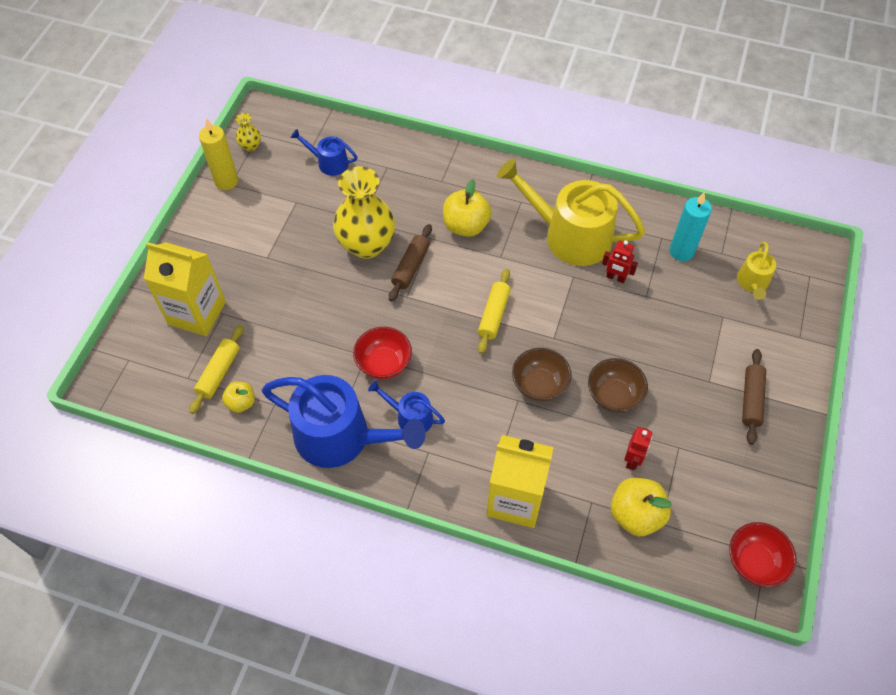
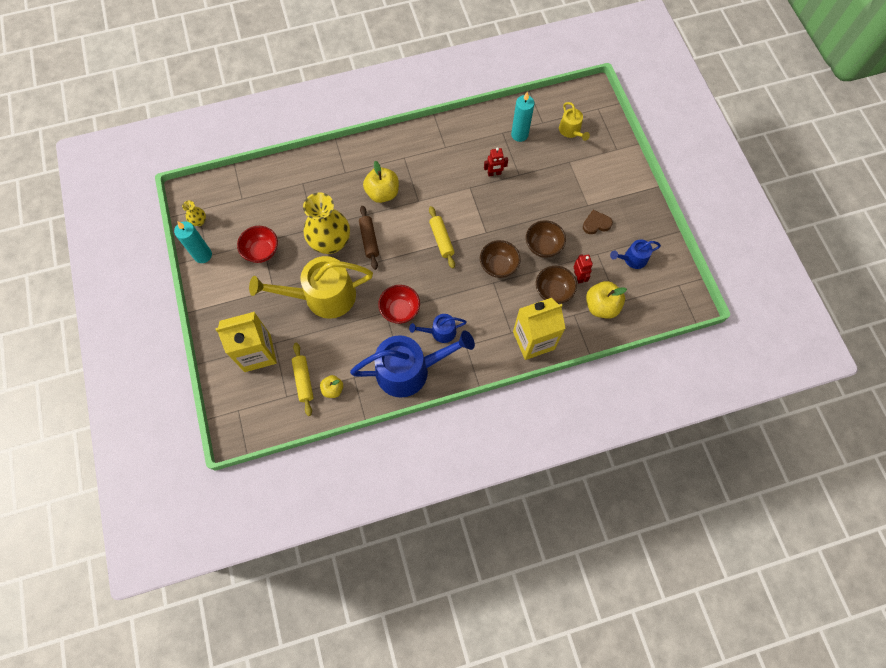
camera: 35 degrees left, 10 degrees up
(226, 181) = (203, 255): yellow candle -> turquoise candle
(329, 163) = (262, 202): blue watering can -> blue watering can (632, 259)
(570, 236) = (449, 162): yellow watering can -> yellow watering can (323, 296)
(586, 457) = (553, 291): none -> brown bowl
(704, 410) = (596, 224): none -> brown heart
(751, 399) = (616, 202): brown rolling pin -> none
(754, 562) = (676, 292): red bowl -> red bowl (261, 251)

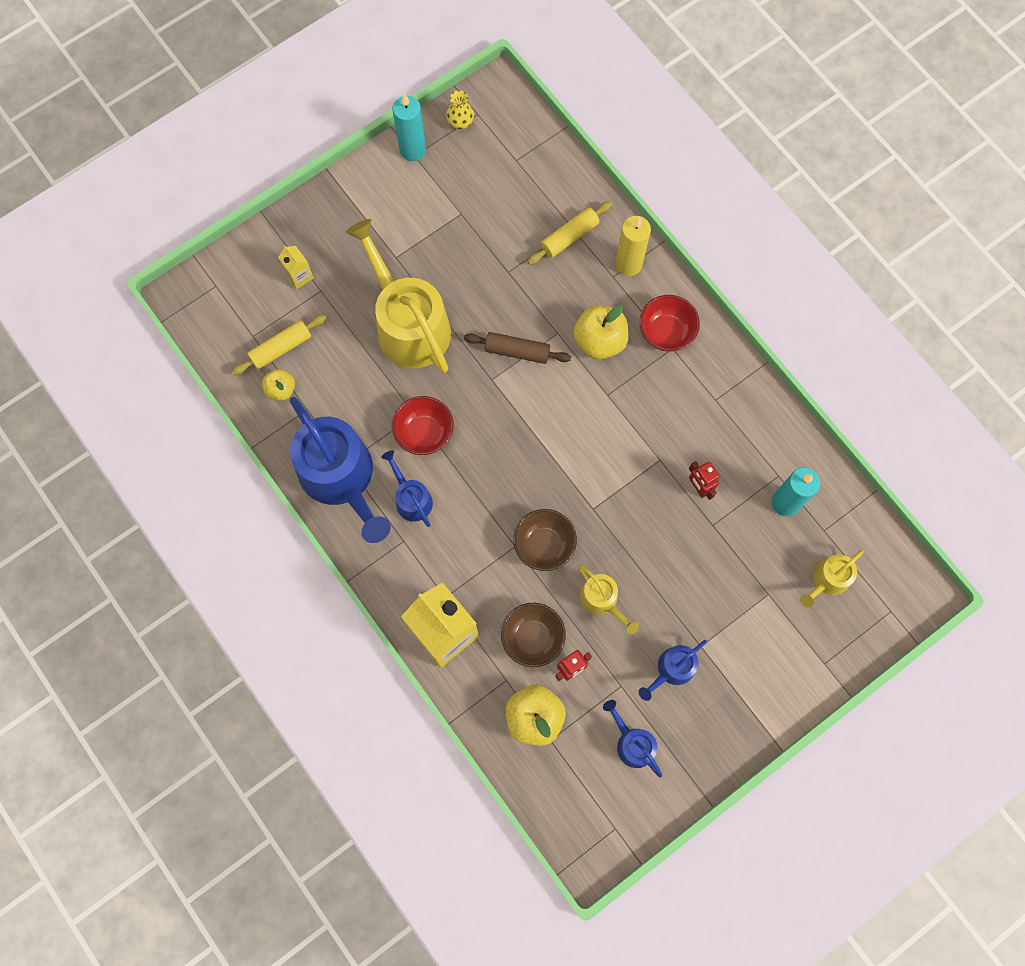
camera: 70 degrees right, 5 degrees up
(257, 353) = (299, 276): yellow carton -> yellow carton, size x0.45
(261, 251) = (446, 219): red bowl -> red bowl (666, 332)
(330, 242) = (493, 302): yellow vase -> none
(341, 161) = (628, 264): none -> yellow candle
(369, 240) = (517, 351): brown rolling pin -> brown rolling pin turned 45 degrees clockwise
(441, 240) = (556, 450): yellow rolling pin -> yellow rolling pin (569, 237)
(543, 246) = (602, 600): brown bowl -> yellow watering can
(596, 224) = (672, 669): brown heart -> blue watering can

